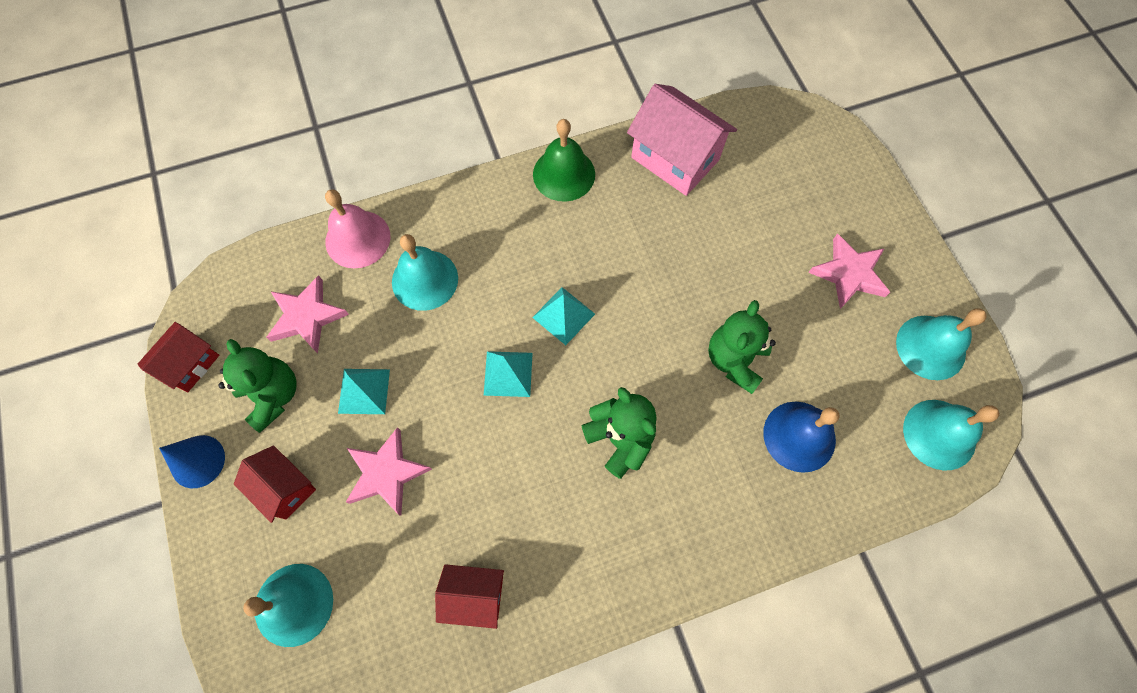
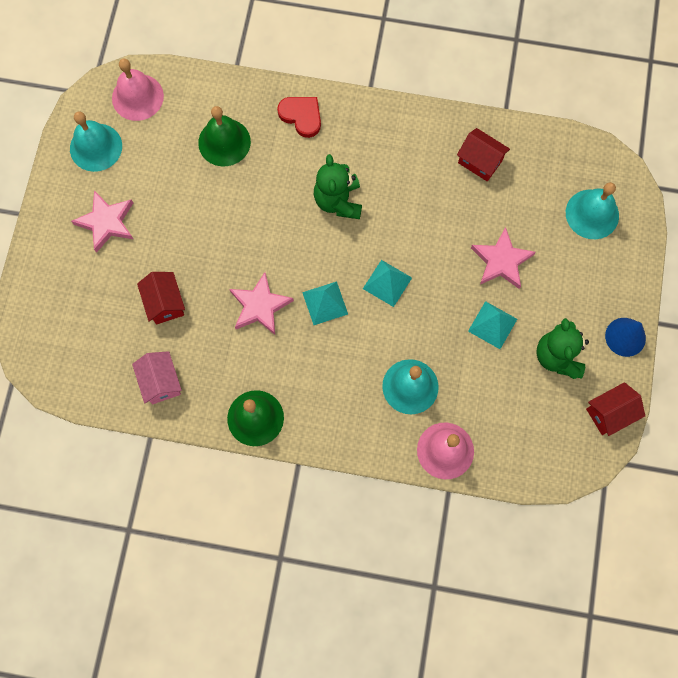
camera: 150 degrees left, 5 degrees up
(285, 488) = (572, 287): red house -> red house (165, 303)
(307, 316) = (510, 404): pink star -> pink star (260, 306)
(675, 158) = (161, 382): pink house -> pink house, size x0.60
(734, 525) = (301, 116): none -> red heart
(735, 360) = (229, 209): green teddy bear -> none
(799, 436) = (224, 142): blue bell -> green bell
(939, 434) = (137, 97): turquoise bell -> pink bell

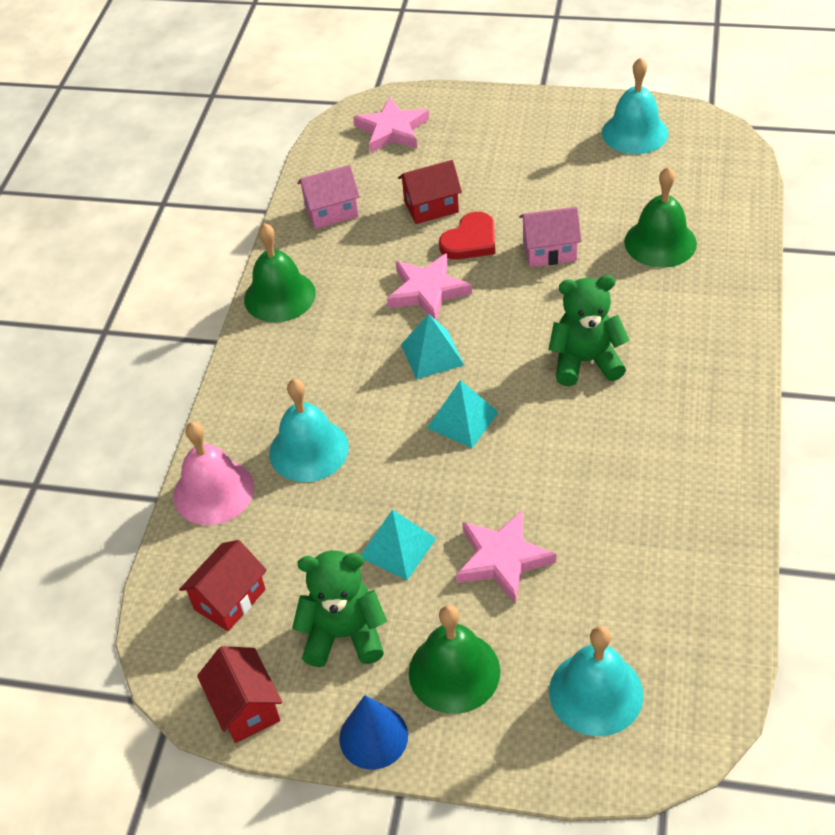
camera: 95 degrees right, 25 degrees down
(106, 222) = (534, 150): pink star -> pink star (392, 130)
(137, 97) = (712, 160): pink bell -> none
(225, 218) = (549, 251): none -> pink house
(301, 116) = (714, 316): red heart -> red heart (470, 240)
(480, 161) = (673, 530): red house -> red house (230, 599)
(581, 291) = (454, 671): none -> green bell

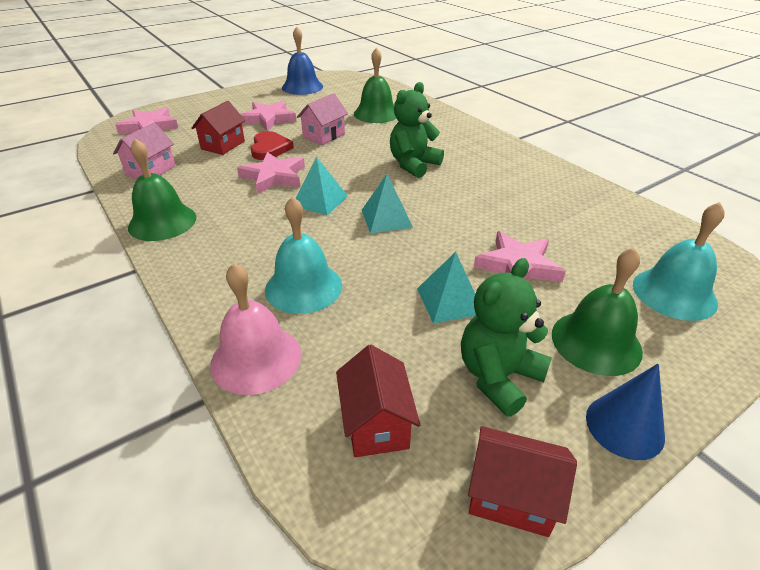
camera: 50 degrees left, 10 degrees down
(524, 183) = (268, 119): none -> pink star
(635, 133) = (302, 87): turquoise bell -> blue bell

